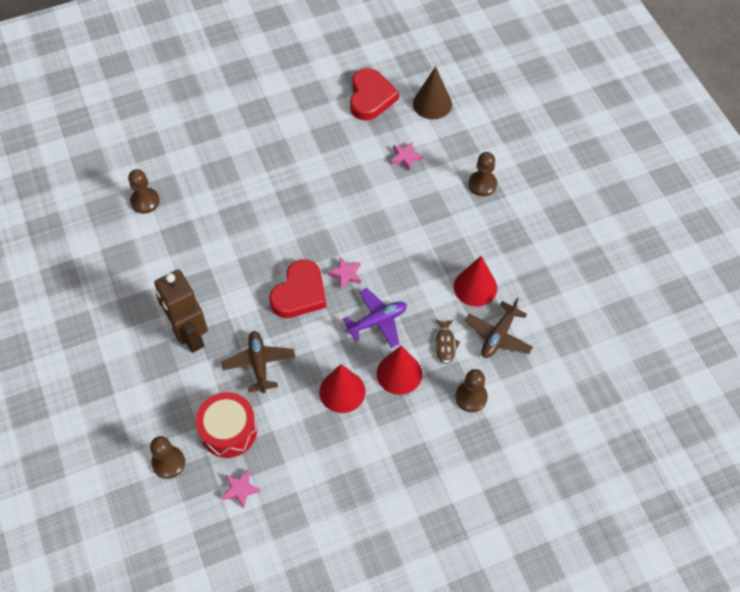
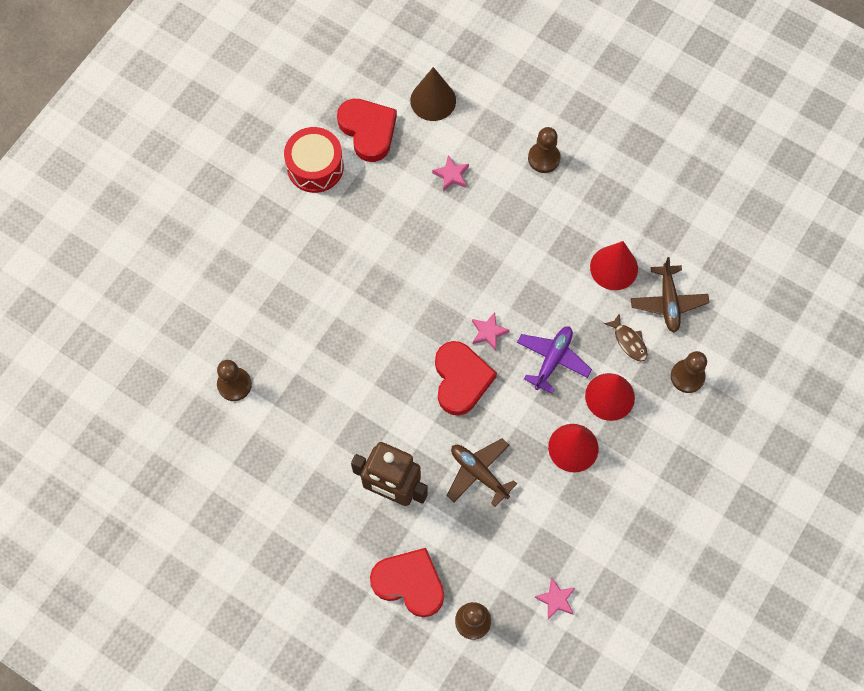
camera: 35 degrees left, 10 degrees up
(147, 406) = (409, 583): none -> red heart
(228, 430) = (502, 554): red drum -> red drum (315, 167)

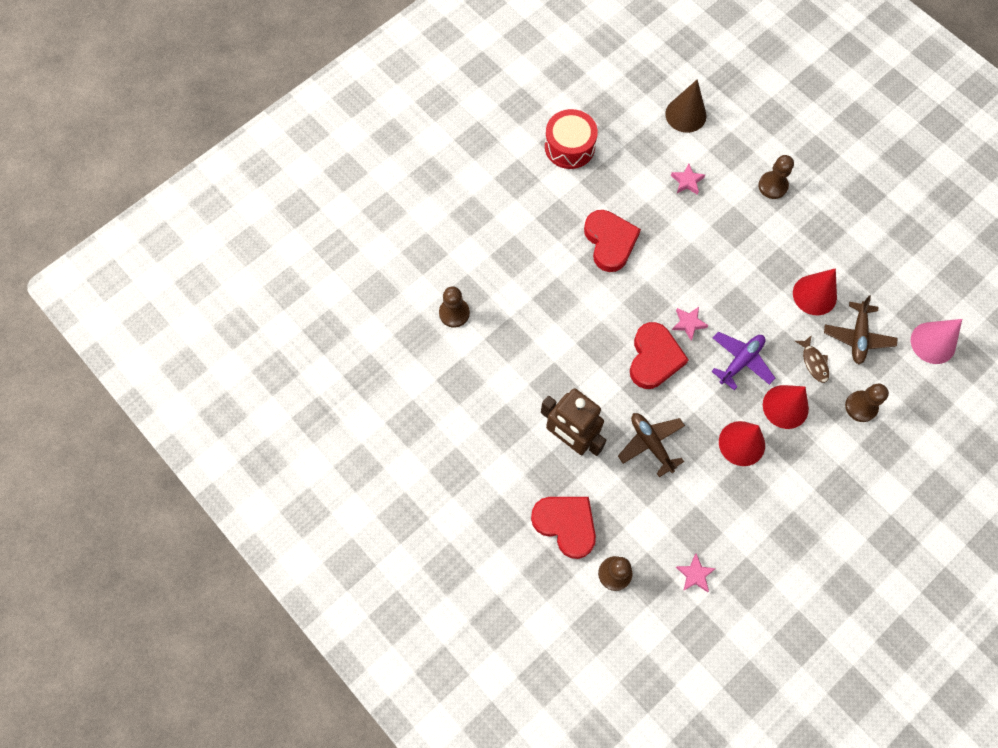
camera: 15 degrees right, 0 degrees up
(368, 130) = (623, 127): red heart -> red heart (610, 242)
(746, 289) = (933, 343): none -> pink cone

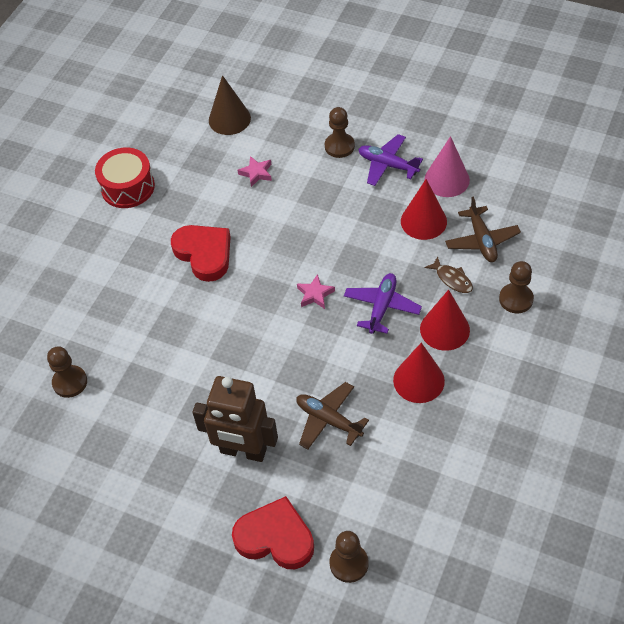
camera: 20 degrees left, 15 degrees down
(654, 358) = (295, 339): red heart -> none
(695, 574) = (432, 526): pink star -> none
(808, 224) = (387, 165): none -> purple plane
(933, 343) = (552, 217): pink cone -> pink cone (447, 179)

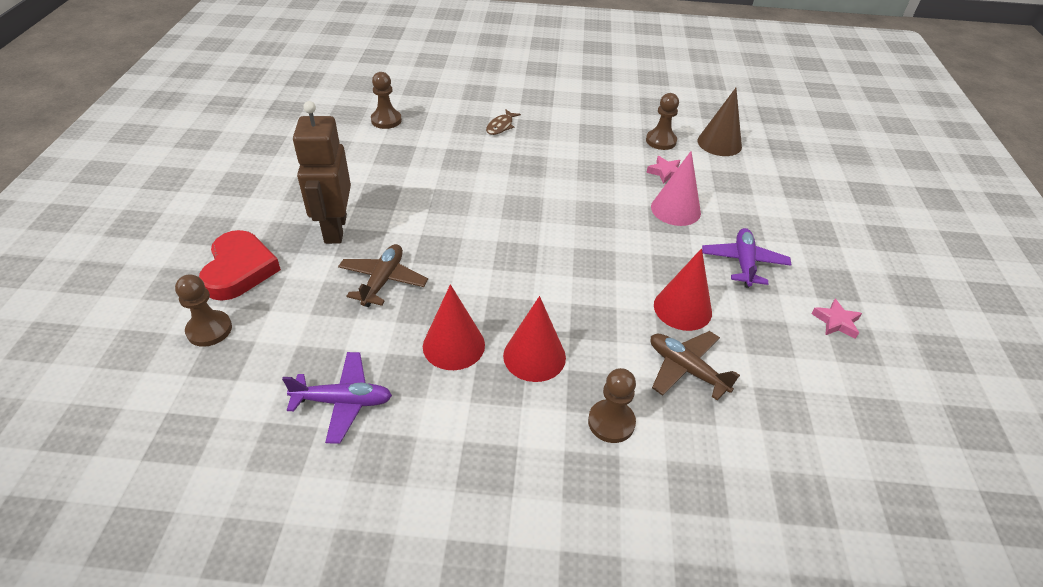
camera: 65 degrees right, 10 degrees down
(128, 187) = (600, 105): red drum -> none
(204, 254) = (550, 161): red heart -> none
(315, 294) = (536, 241): pink star -> pink star (836, 322)
(339, 146) = (741, 221): brown pawn -> brown pawn (661, 141)
(382, 307) = (543, 295): purple plane -> purple plane (343, 402)
(447, 179) = (759, 318): pink cone -> pink cone (675, 209)
(452, 279) = (611, 350): brown fish -> brown fish (501, 126)
(481, 240) = (686, 369): brown plane -> brown plane turned 75 degrees clockwise

